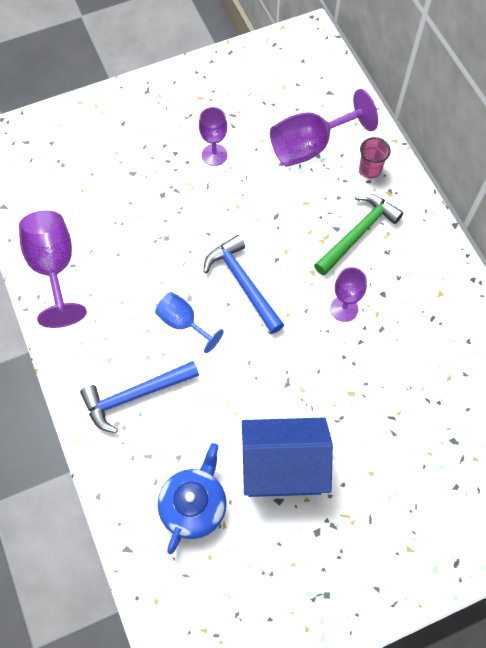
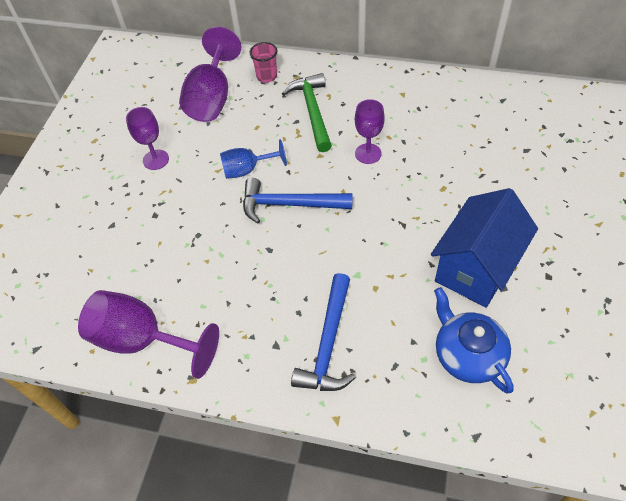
camera: 50 degrees left, 10 degrees down
(183, 323) = (289, 266): blue goblet -> blue goblet (247, 170)

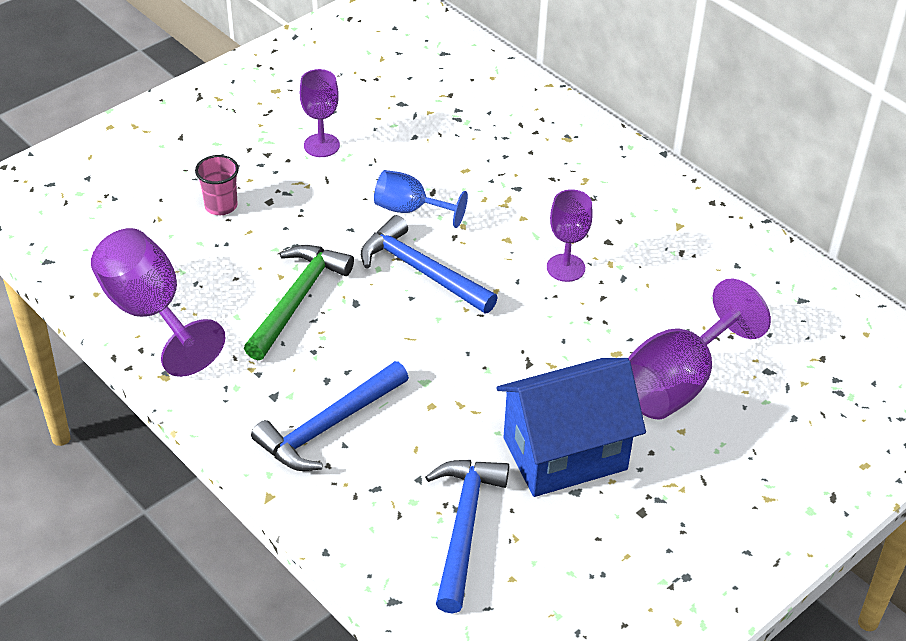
camera: 30 degrees right, 10 degrees down
(212, 98) = (444, 111): purple goblet -> purple goblet (677, 383)
(266, 76) = (532, 120): pink cup -> pink cup (221, 206)
(312, 111) = (547, 186): green hammer -> green hammer (298, 299)
(467, 354) = (464, 526): blue teapot -> blue hammer

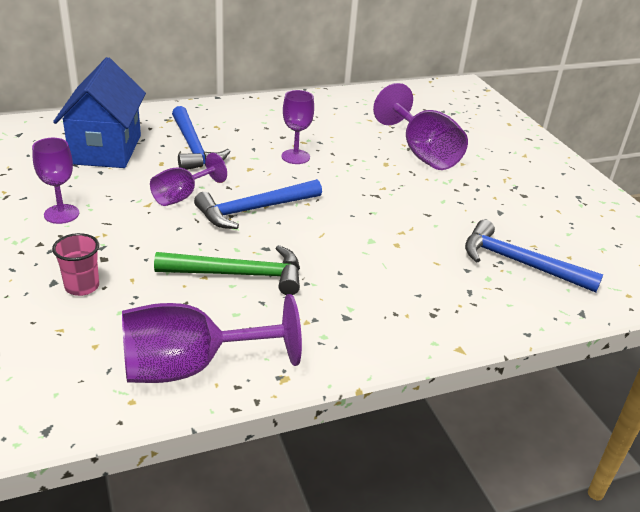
camera: 70 degrees left, 10 degrees down
(298, 299) = (240, 275): green hammer -> green hammer turned 135 degrees clockwise
(327, 426) = (395, 298): blue hammer -> blue hammer (193, 148)
(410, 210) = (182, 196): blue goblet -> purple goblet
(565, 453) = (465, 206): blue house -> blue house (106, 149)

